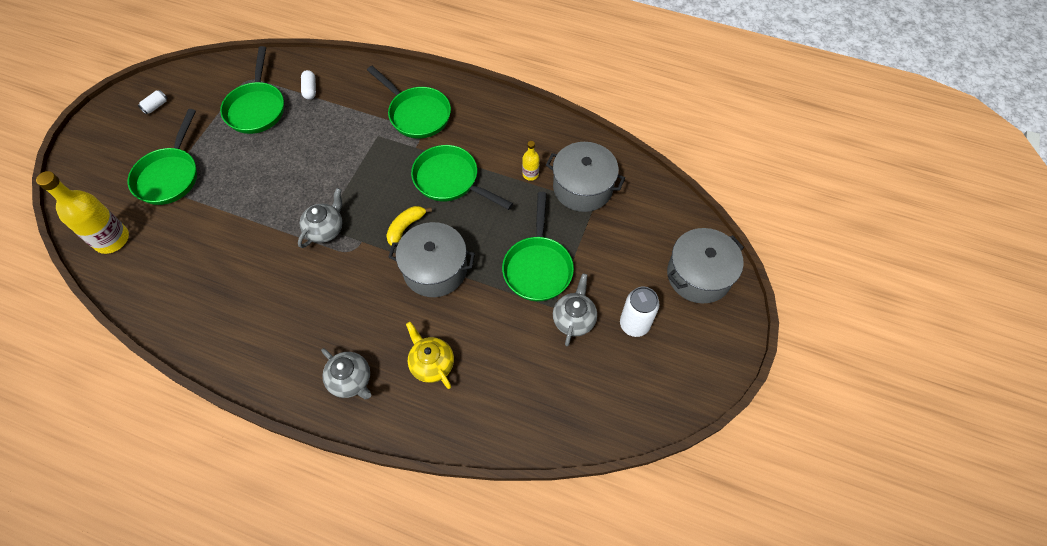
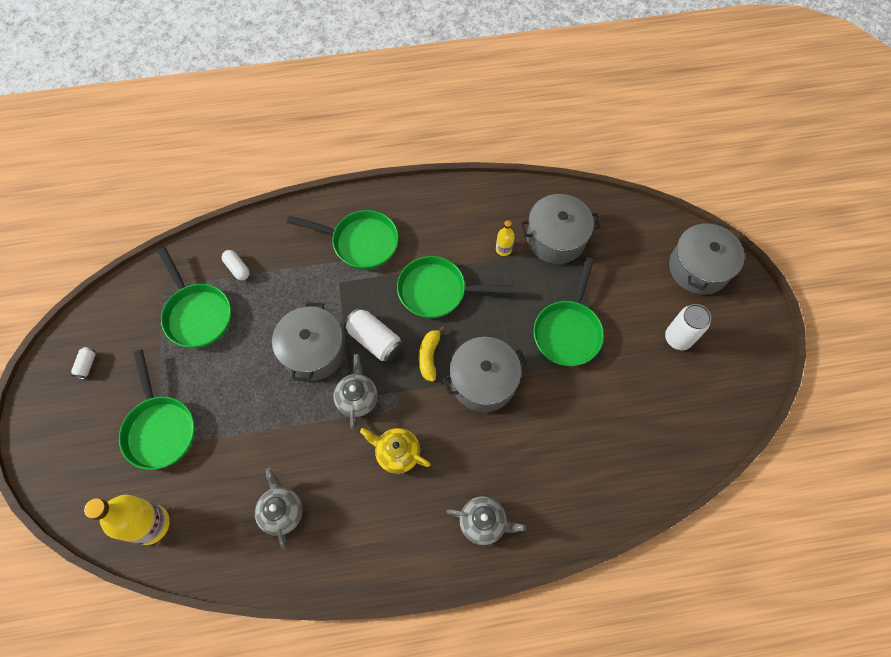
camera: 30 degrees left, 5 degrees up
(319, 177) = (313, 351): none -> grey pot
(372, 193) = (374, 340): none -> white can
(432, 364) = (541, 467): yellow teapot -> yellow teapot (397, 453)
(538, 267) = (568, 331): green pan -> green pan turned 45 degrees clockwise
(574, 319) = (628, 361): grey teapot -> grey teapot (282, 511)

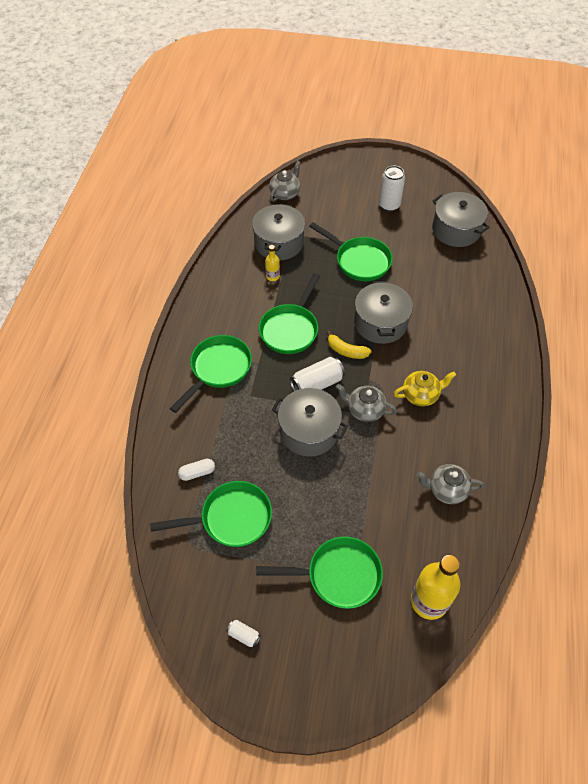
camera: 70 degrees left, 10 degrees down
(397, 453) = (421, 395): yellow teapot -> yellow teapot turned 150 degrees counterclockwise
(483, 522) = (491, 356): grey teapot -> grey teapot (285, 193)
(698, 268) = (340, 176): grey pot -> grey pot (456, 230)

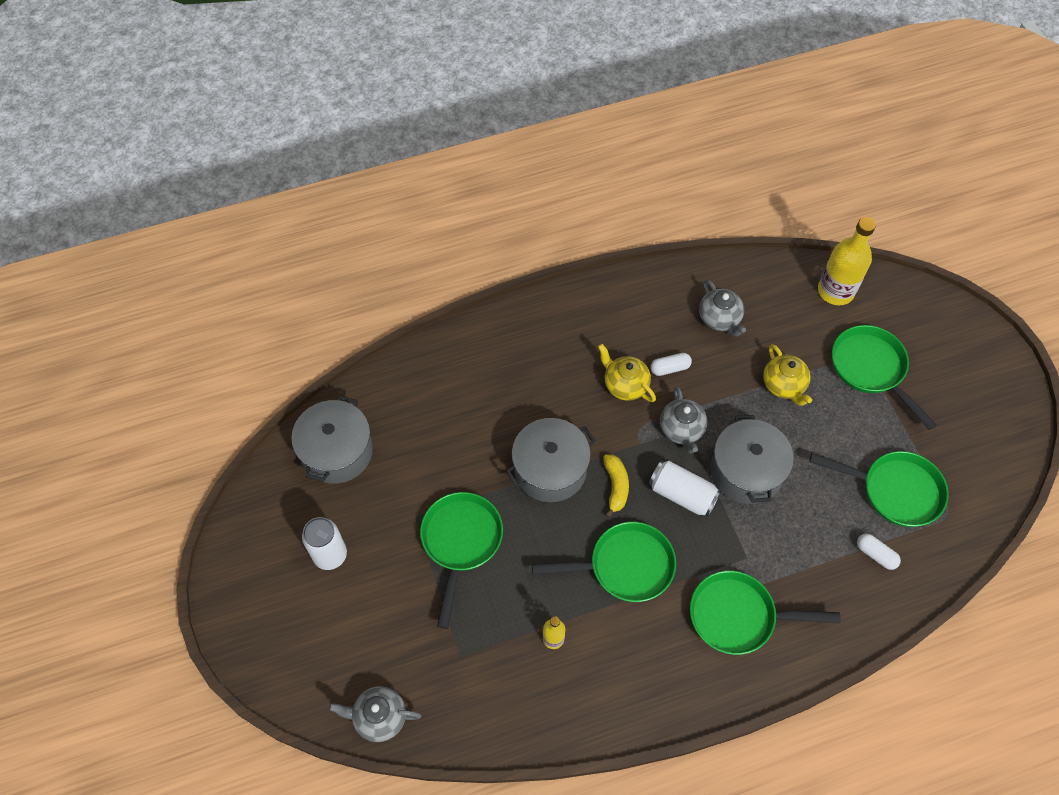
camera: 120 degrees left, 5 degrees up
(231, 518) = (895, 491): green pan -> green pan turned 150 degrees clockwise
(243, 635) = (982, 416): white can -> none
(279, 243) = (487, 666): grey pot -> none
(361, 499) = (784, 385): none -> yellow teapot
(419, 430) = (670, 368): none -> white capsule

